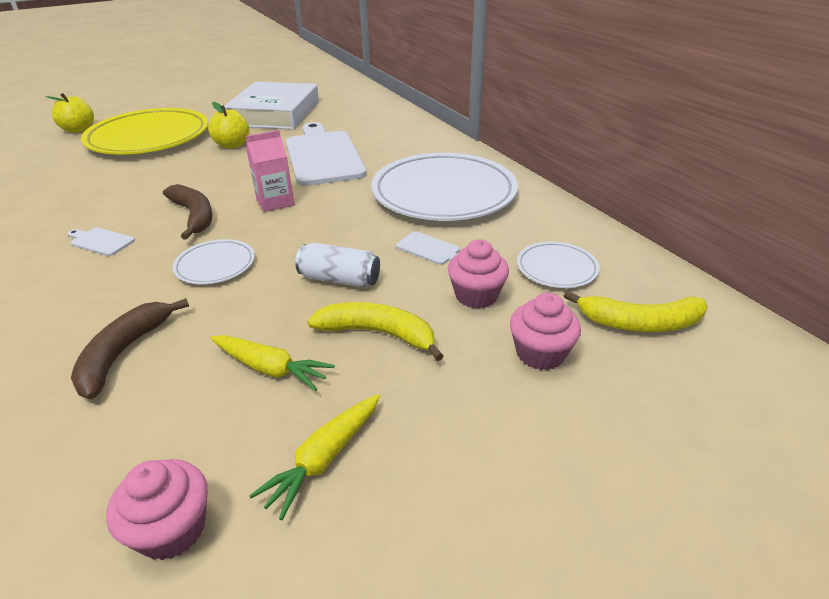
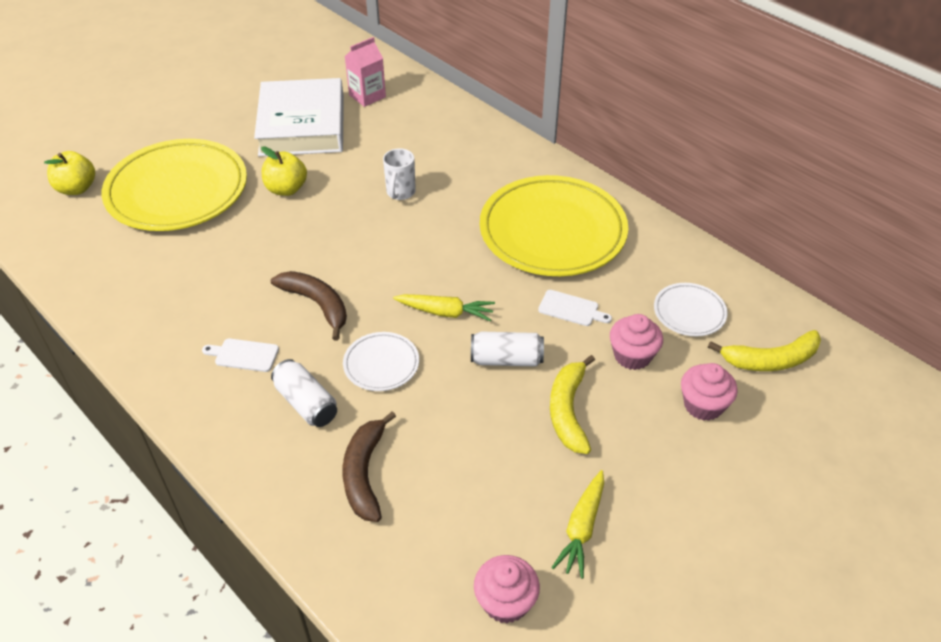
camera: 15 degrees left, 10 degrees up
(121, 284) = (306, 403): none -> white can
(270, 368) = (498, 462): yellow carrot -> yellow carrot (445, 312)
(275, 202) = (389, 271): pink carton -> pink carton (367, 96)
(323, 156) = (400, 192): white cutting board -> white mug
(378, 333) = (568, 411): yellow banana -> yellow banana turned 90 degrees counterclockwise
(443, 193) = (552, 231): white plate -> yellow plate

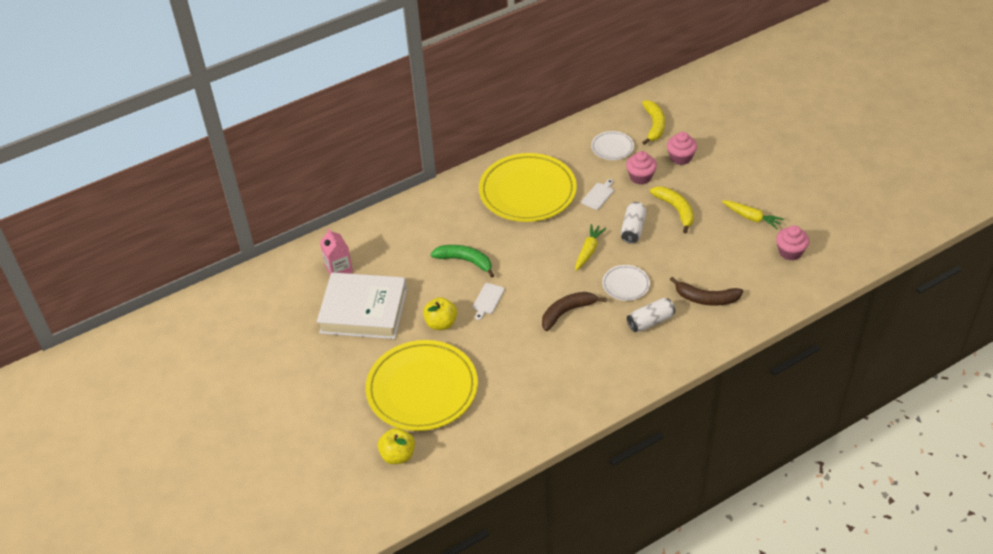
camera: 75 degrees left, 0 degrees up
(244, 355) = (604, 351): white cutting board -> white cutting board (487, 300)
(400, 192) = (465, 261): white mug -> green banana
(568, 411) = (676, 210): yellow banana -> yellow banana turned 135 degrees counterclockwise

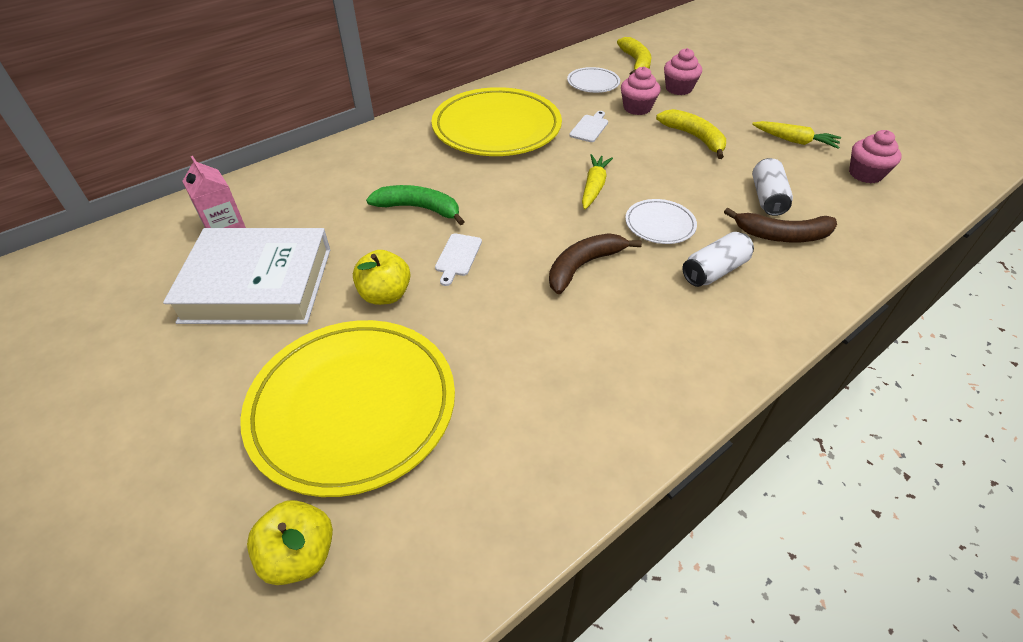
camera: 10 degrees left, 0 degrees up
(633, 229) = (646, 160): white can -> white can (767, 198)

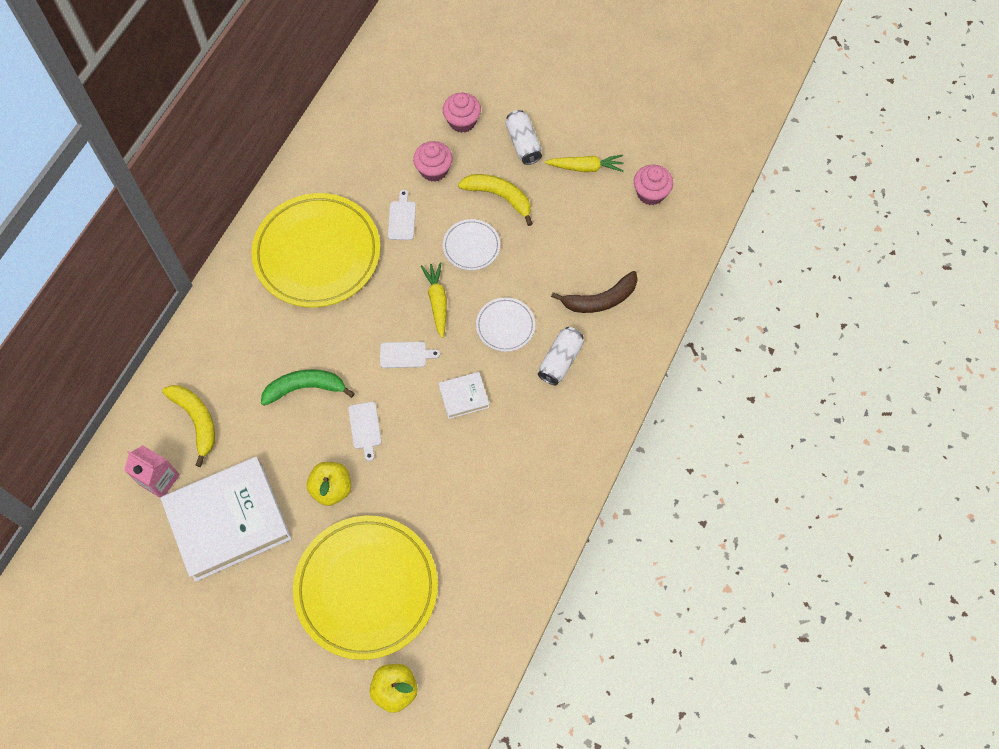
camera: 25 degrees left, 20 degrees up
(538, 215) = (405, 355): none -> white cutting board
(583, 266) = (464, 397): brown banana -> white book
(593, 83) = (377, 143): white plate -> white plate (471, 246)
(636, 63) = (406, 89): yellow banana -> yellow banana (196, 420)
(767, 198) = (579, 258): white can -> white can (523, 144)

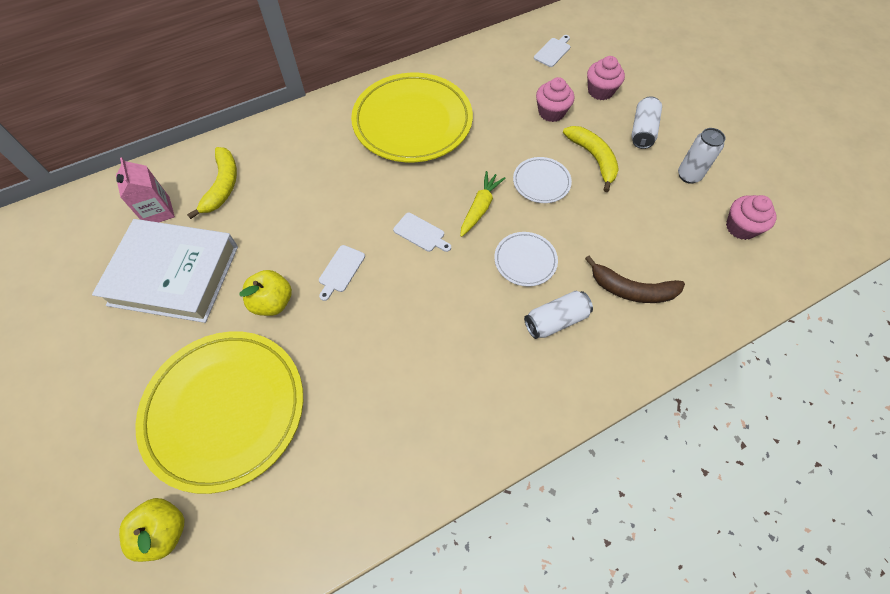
camera: 35 degrees right, 5 degrees down
(305, 388) = (321, 211): green banana -> none
(402, 218) = (498, 132): white cutting board -> white cutting board (553, 51)
(464, 397) = (443, 297): white book -> none
(585, 167) = (688, 175): yellow carrot -> white can

